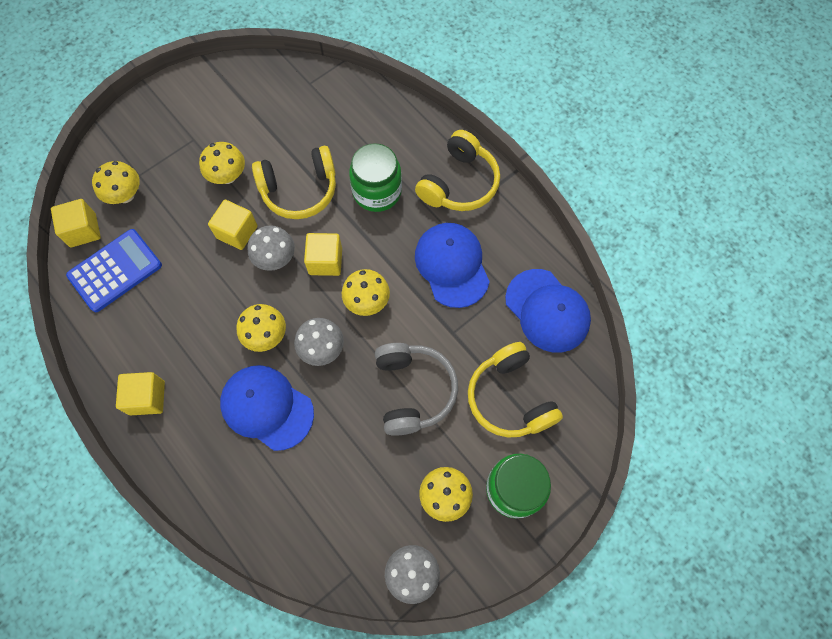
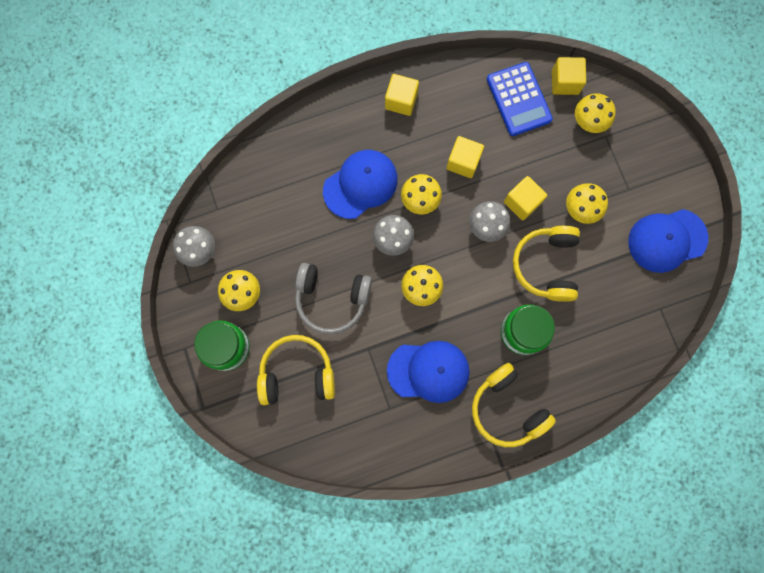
camera: 110 degrees right, 10 degrees up
(325, 261) = (469, 266): yellow cube -> yellow cube (463, 162)
(547, 311) = (358, 436): blue cap -> blue cap (667, 240)

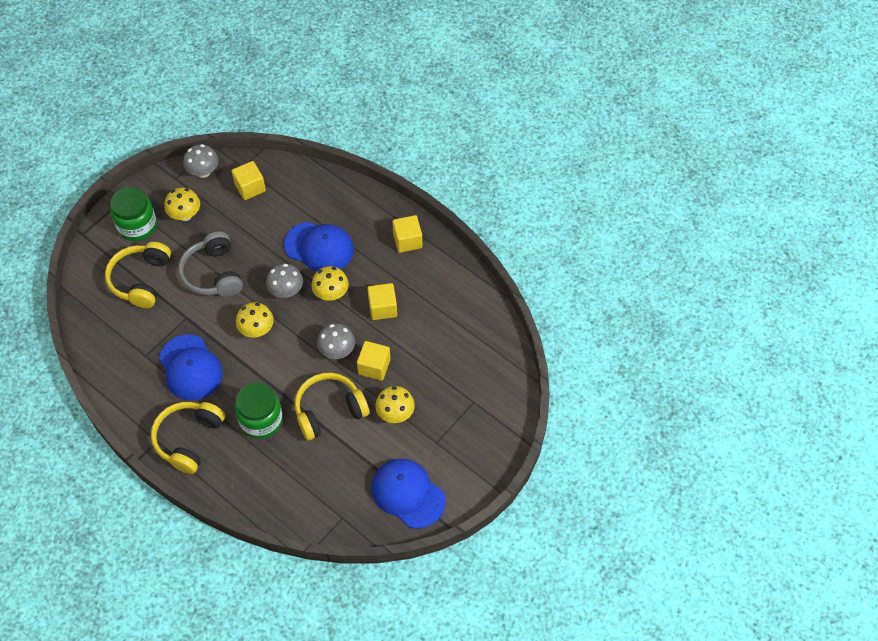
camera: 60 degrees right, 20 degrees down
(297, 373) = (141, 280): yellow headphones -> yellow headphones turned 135 degrees counterclockwise
(518, 99) = (463, 321): blue calculator -> none
(565, 82) = (502, 348): yellow cube -> yellow cube (250, 187)
(589, 121) = (478, 382): yellow mushroom -> none

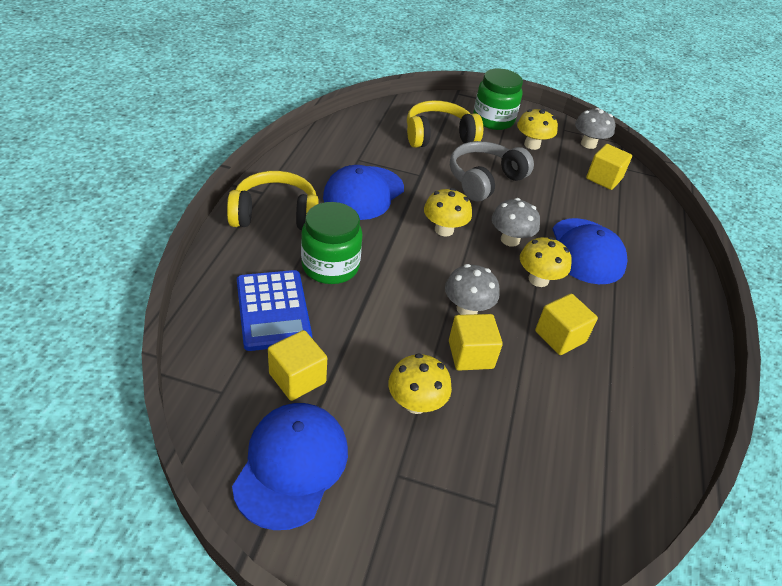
camera: 60 degrees right, 15 degrees down
(287, 469) = (273, 310): none -> blue calculator
(329, 410) = (379, 327): yellow headphones -> none
(407, 241) = (673, 332): yellow cube -> yellow cube (297, 378)

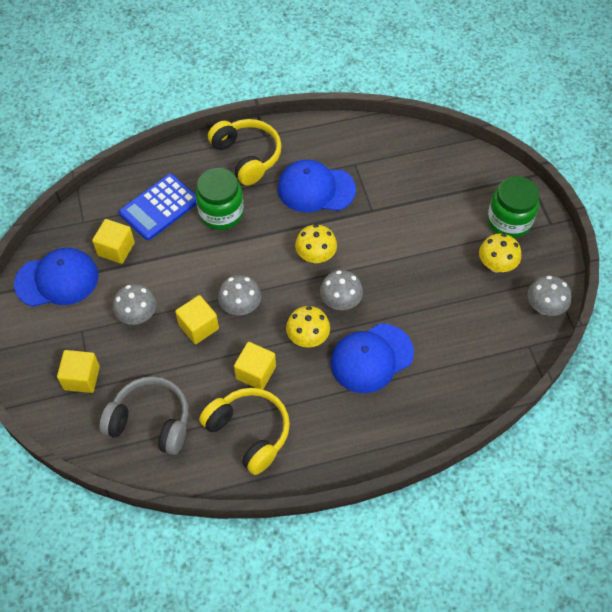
camera: 65 degrees right, 15 degrees up
(416, 403) = (138, 315): yellow mushroom -> grey mushroom
(439, 136) = (440, 196): yellow headphones -> yellow headphones (249, 432)
(484, 180) = (406, 253): grey headphones -> grey headphones (151, 421)
(604, 178) = (494, 338): yellow cube -> yellow cube (82, 378)

